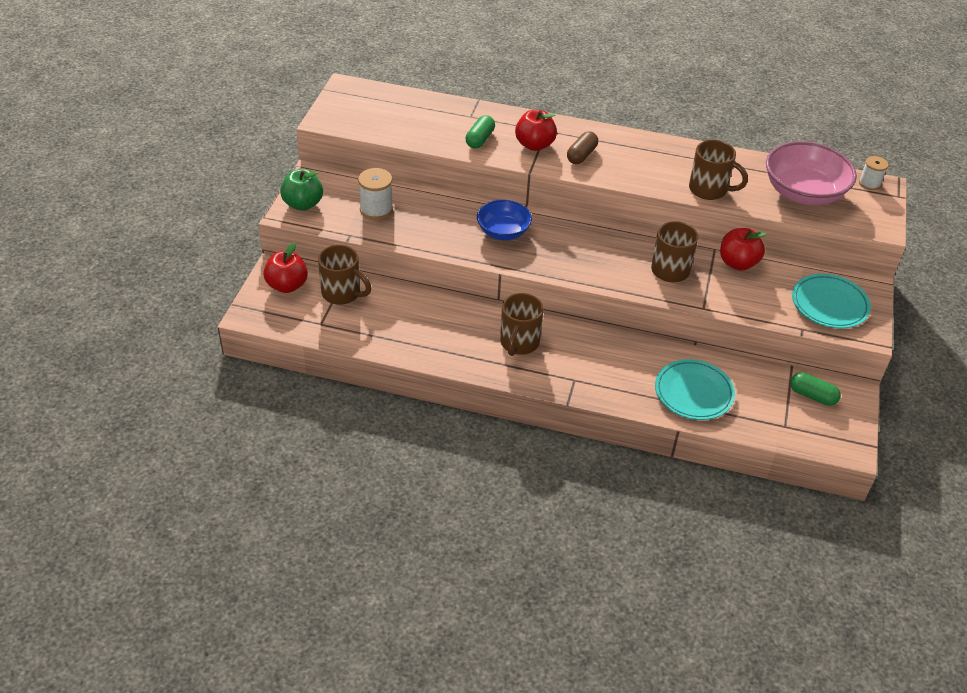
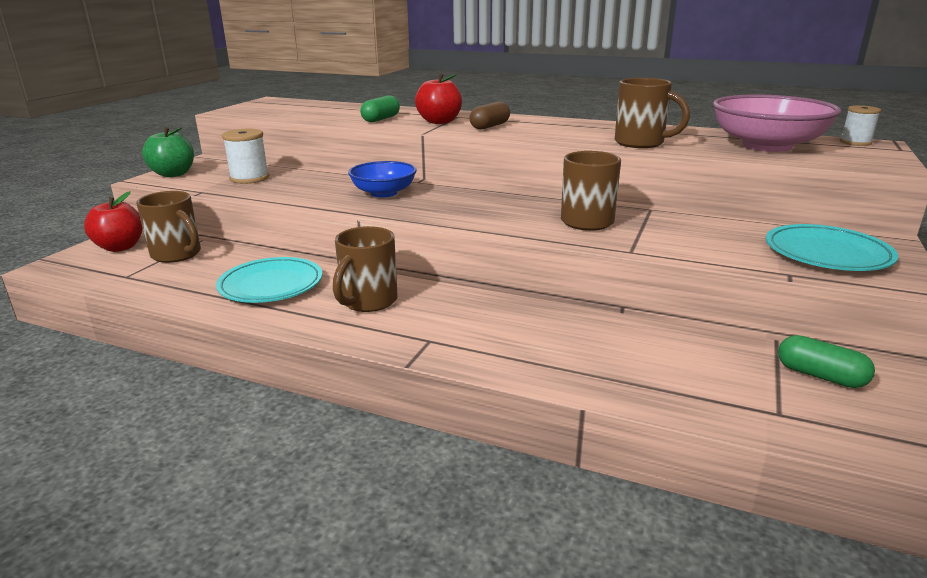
camera: 10 degrees right, 20 degrees down
(693, 393) = (615, 363): turquoise plate -> turquoise plate (271, 285)
(738, 263) = (682, 219): red apple -> none

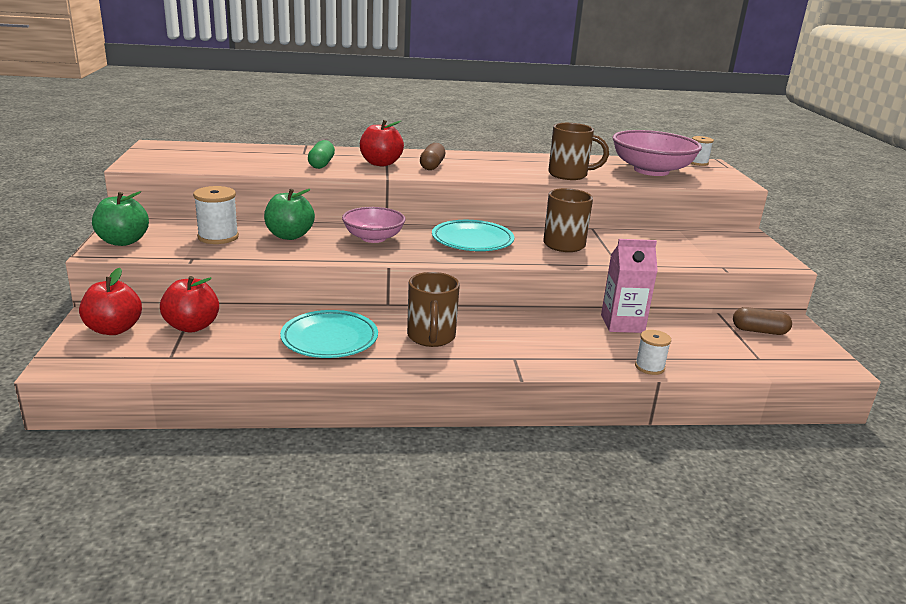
camera: 30 degrees left, 0 degrees up
(177, 255) = (192, 326): brown mug -> red apple
(310, 183) = (289, 236): none -> green apple
(384, 193) = (373, 238): blue bowl -> pink bowl
(589, 387) = (649, 367): none -> white spool
(613, 328) = (622, 324): none -> pink carton
(820, 376) = (759, 331): green capsule -> brown capsule
(827, 254) = (728, 249): turquoise plate -> turquoise plate (472, 240)

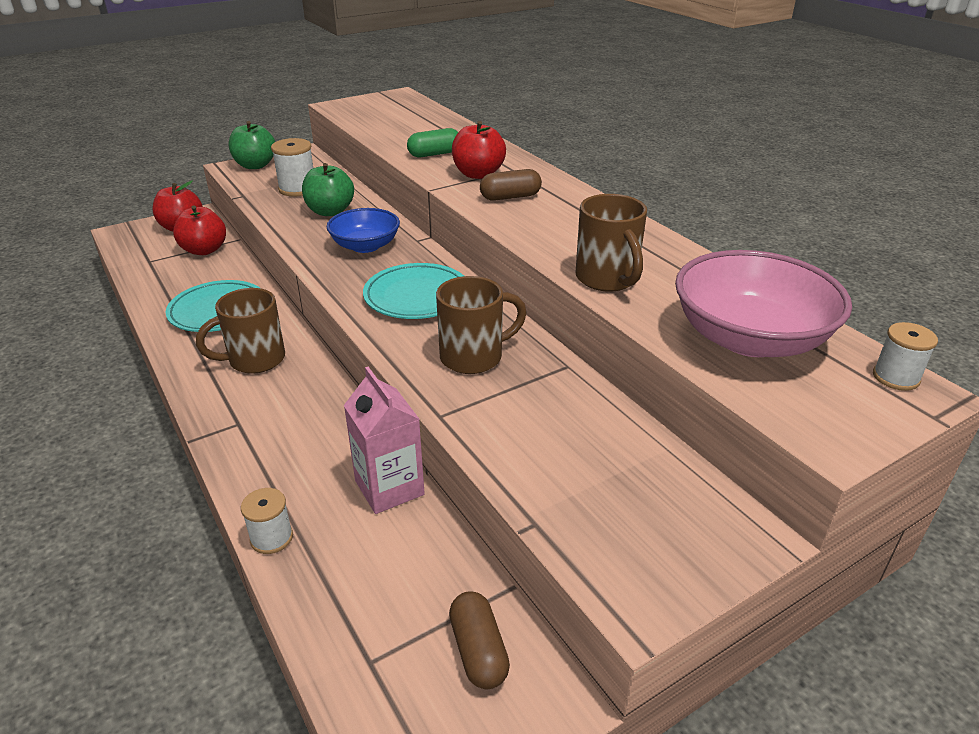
camera: 65 degrees right, 10 degrees up
(373, 238) = (365, 246): pink bowl -> blue bowl

